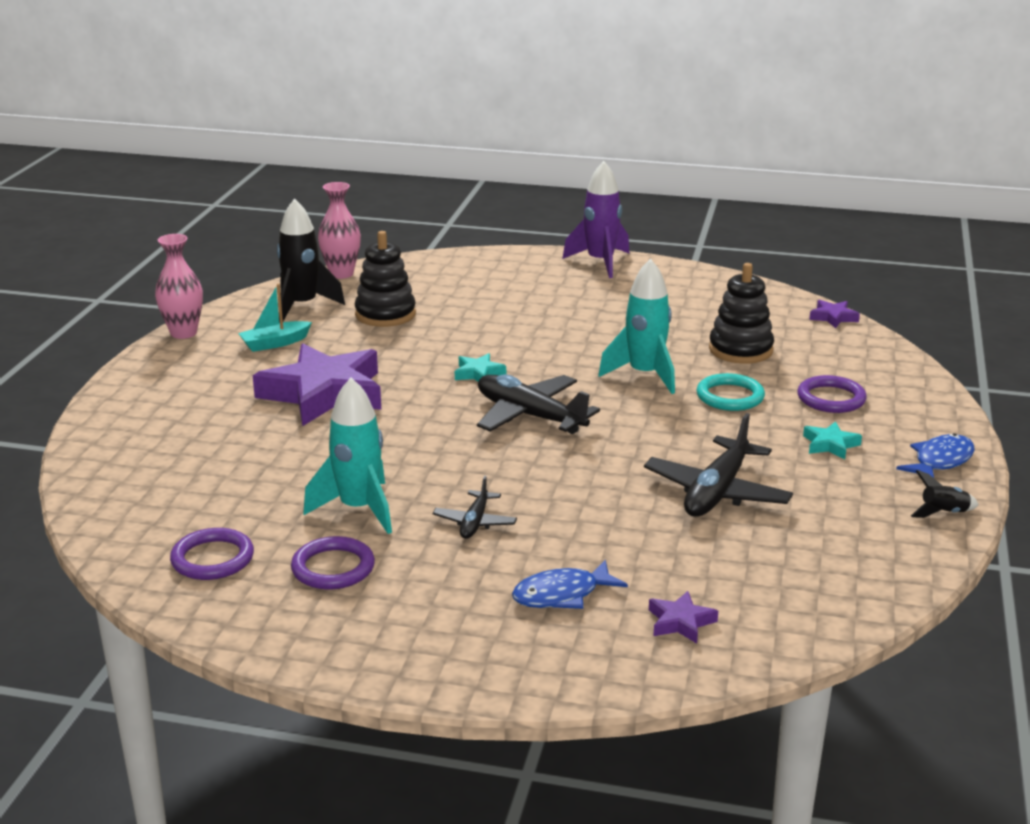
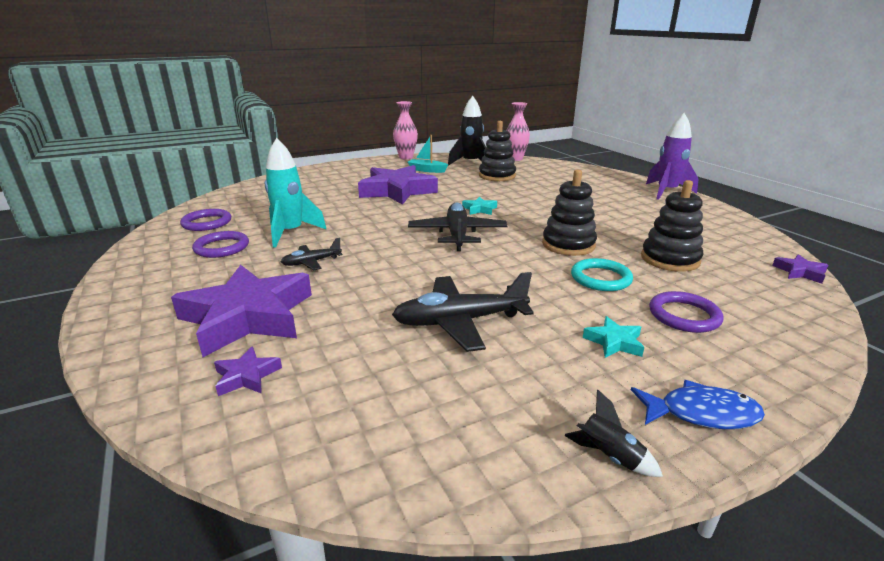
camera: 50 degrees right, 0 degrees up
(562, 595) = (248, 317): blue fish -> purple star
(644, 375) = (568, 245): turquoise rocket -> black stacking toy

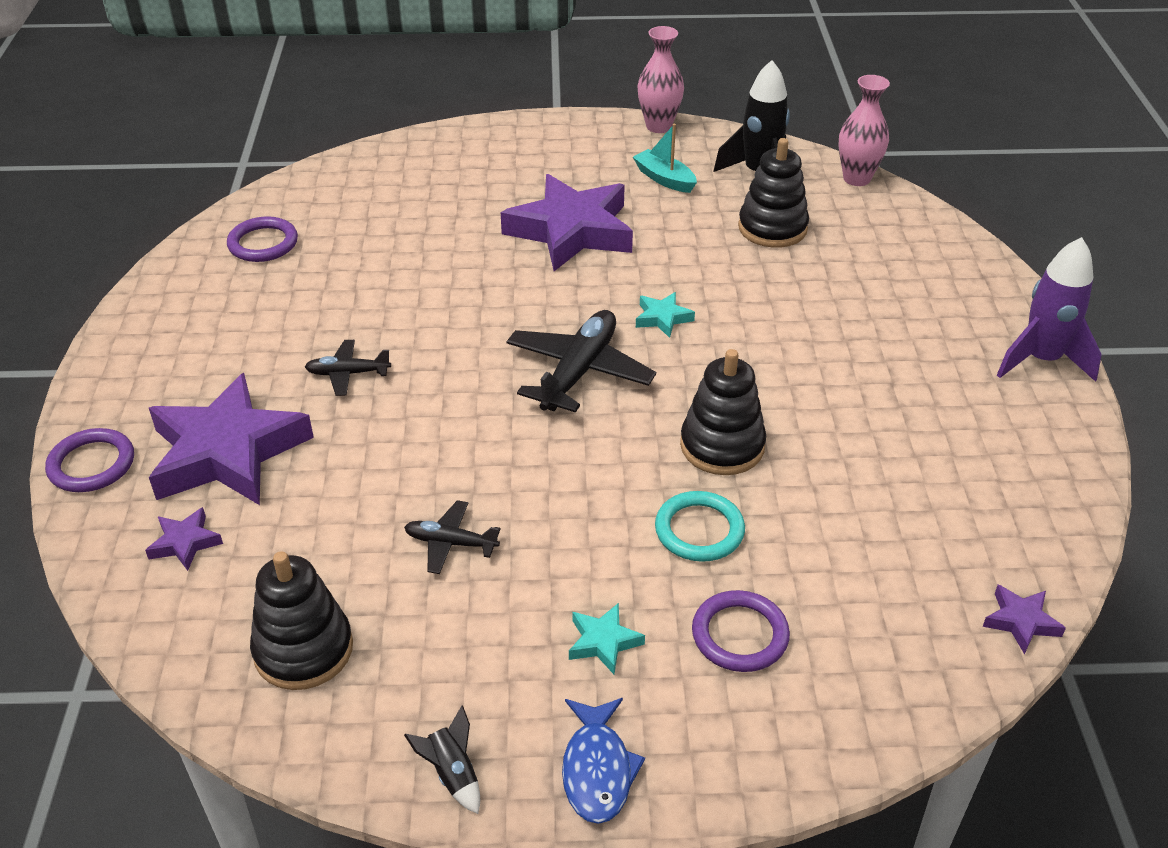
camera: 25 degrees right, 15 degrees up
(222, 247) = (257, 307): purple ring -> purple ring (92, 464)
(291, 233) = (357, 300): turquoise rocket -> none
(459, 321) = (450, 543): black plane -> black plane, size x0.54
(670, 259) = (844, 527): black stacking toy -> black stacking toy (303, 650)
(701, 413) = (597, 769): blue fish -> blue fish turned 60 degrees clockwise

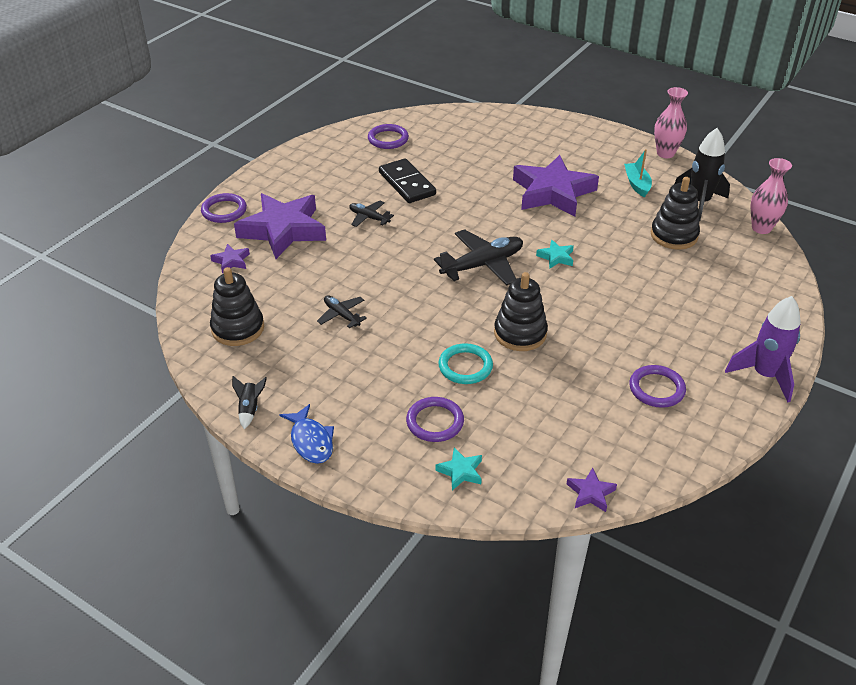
camera: 35 degrees right, 0 degrees up
(356, 299) = (407, 184): none -> black domino
(597, 769) = (311, 441): blue fish -> blue fish turned 60 degrees counterclockwise
(603, 642) = (367, 391): turquoise star -> turquoise star (460, 471)
(951, 437) = (656, 389): none -> purple ring

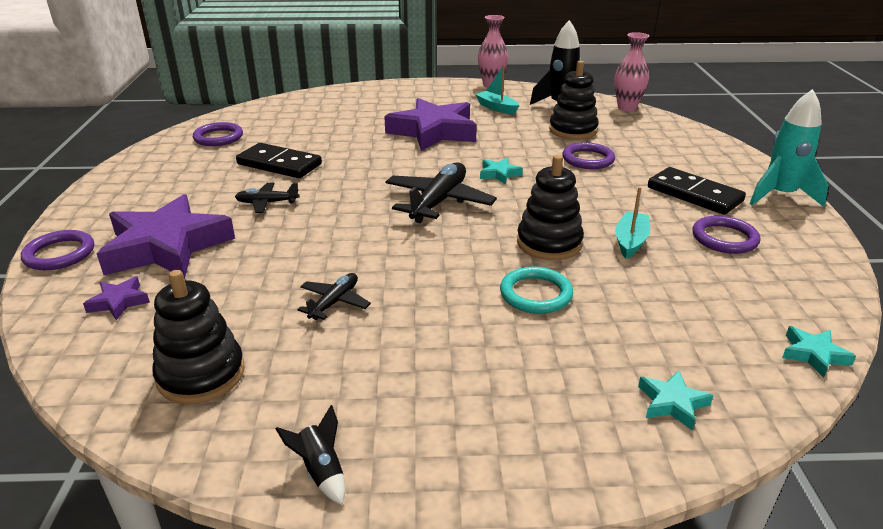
camera: 35 degrees left, 10 degrees down
(311, 441) = (455, 467): blue fish -> none
(341, 315) = (334, 302): black plane -> black plane turned 105 degrees clockwise
(435, 422) = (576, 364): purple ring -> purple ring (588, 159)
(580, 358) = (630, 241): none -> turquoise boat
(590, 493) = (813, 354): purple star -> turquoise star
(690, 342) = (694, 194): none -> black domino
(764, 375) = (780, 196): purple rocket -> turquoise rocket

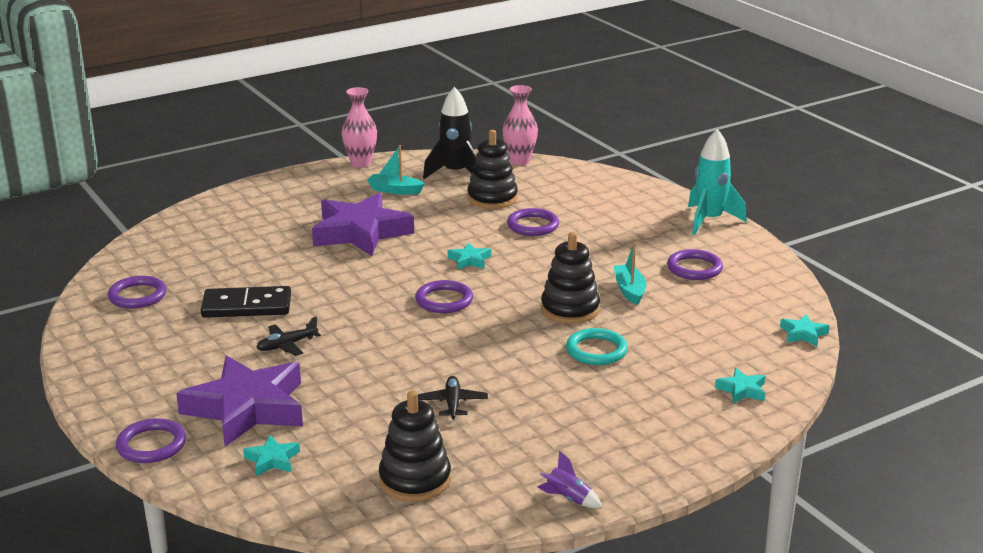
camera: 30 degrees left, 5 degrees down
(119, 302) = (272, 460): purple star -> turquoise star
(321, 471) = (568, 499): black rocket -> purple rocket
(439, 202) = (444, 300): black plane -> purple ring
(694, 194) = (645, 236): black domino -> none

